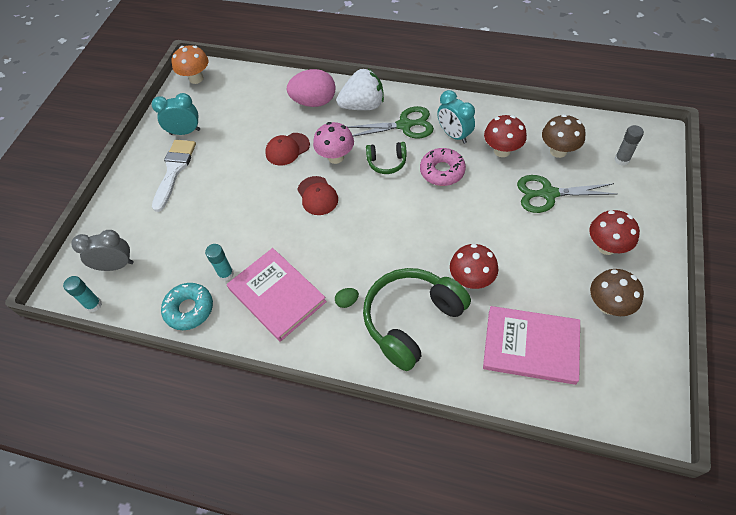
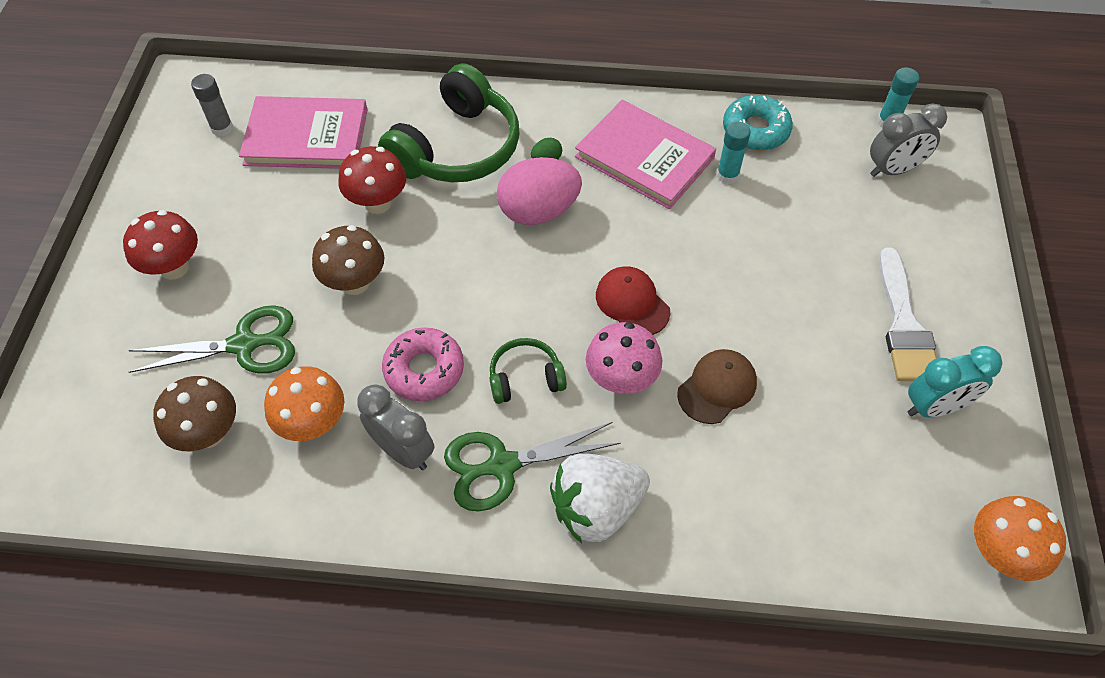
camera: 165 degrees right, 0 degrees up
(287, 149) = (717, 387): red cap -> brown cap
(314, 102) = (703, 509): pink egg -> pink egg (538, 211)
(454, 135) = (403, 451): turquoise clock -> grey clock
(502, 150) = (313, 424): red mushroom -> orange mushroom
(608, 305) = (196, 191): brown mushroom -> brown mushroom (355, 283)
(621, 160) = (97, 425): grey glue stick -> grey glue stick (222, 128)

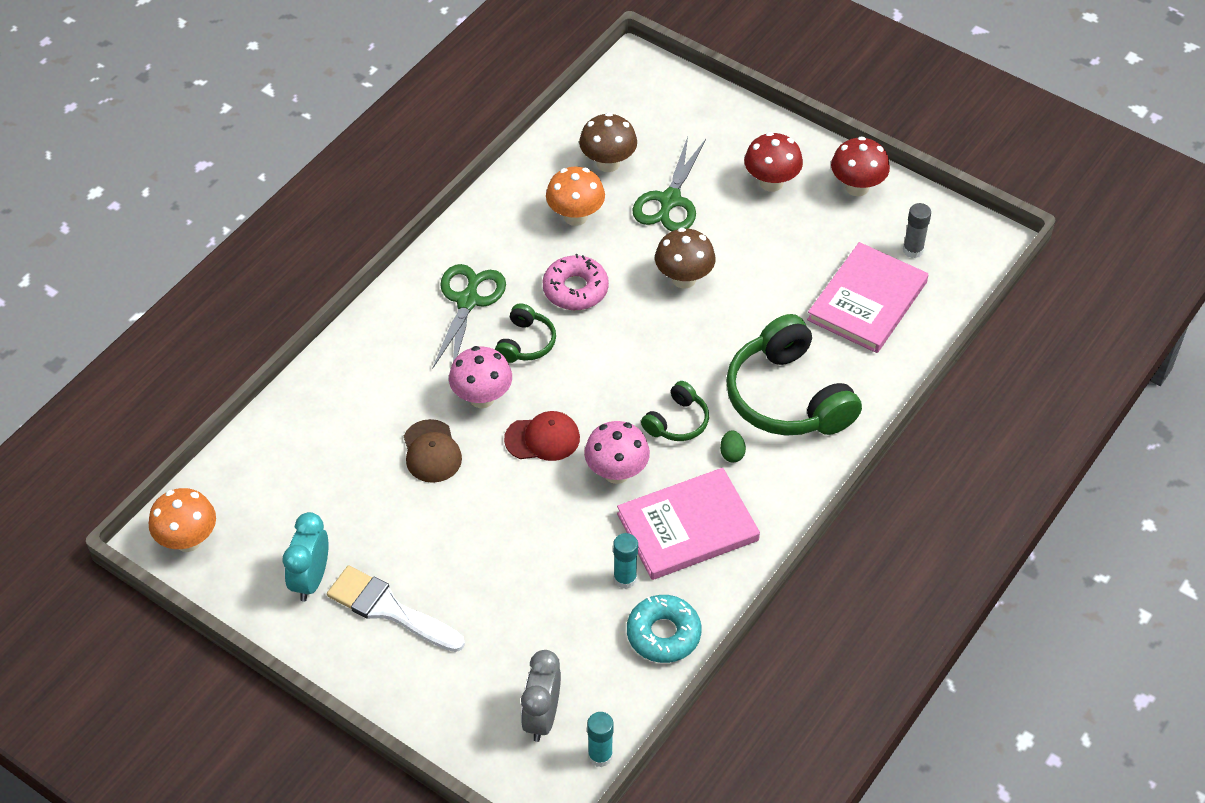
camera: 120 degrees right, 5 degrees down
(378, 203) = (758, 321): red mushroom -> red mushroom (857, 187)
(403, 451) = (519, 254): grey clock -> none
(538, 211) = (677, 422): pink egg -> green headphones
(596, 508) = (398, 336): white strawberry -> none
(627, 229) = (616, 472): none -> pink mushroom

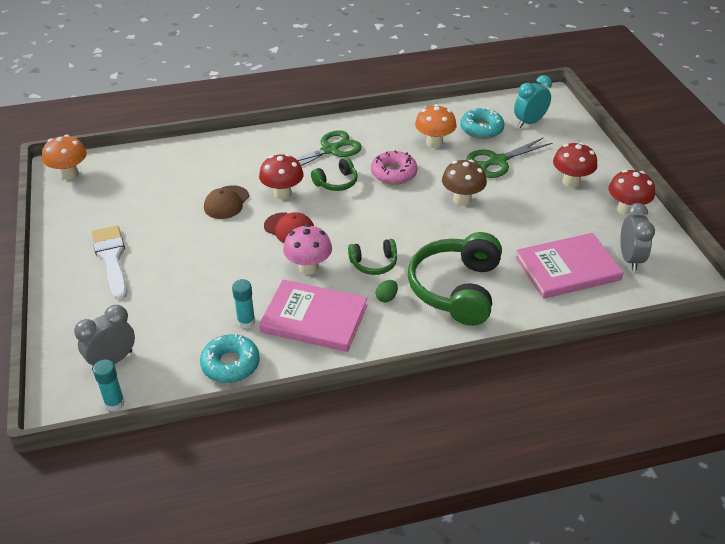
camera: 40 degrees right, 10 degrees down
(311, 579) = (96, 222): turquoise clock -> turquoise clock (529, 122)
(482, 397) = (282, 193): pink mushroom -> red mushroom
(608, 163) = (481, 129): brown mushroom -> turquoise donut
(913, 250) = (630, 259): grey glue stick -> grey clock

